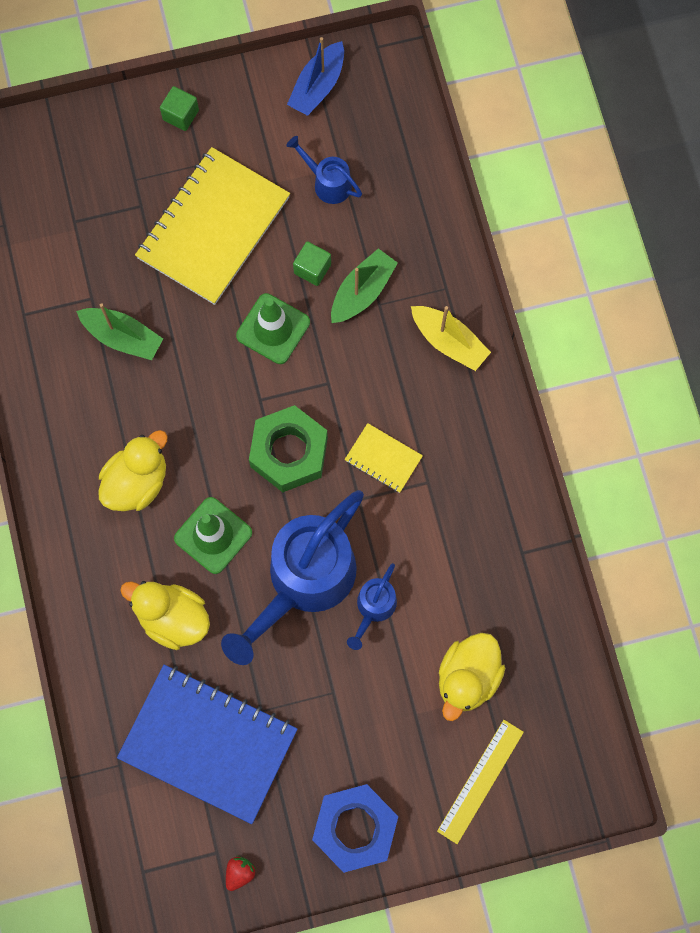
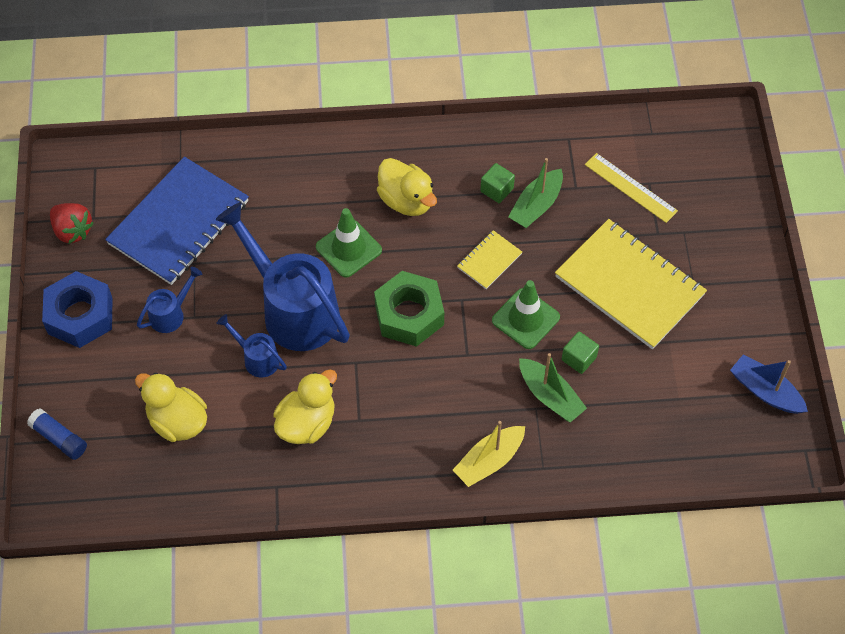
camera: 100 degrees right, 15 degrees down
(173, 618) = (286, 211): yellow duck -> yellow duck (307, 423)
(181, 115) = (744, 275): green cube -> green cube (497, 190)
(240, 872) = (72, 231): red strawberry -> red strawberry, size x1.70
(327, 182) = (663, 384): blue watering can -> blue watering can (171, 314)
(383, 458) = (388, 387): yellow notebook -> yellow notebook (489, 261)
(480, 781) = (88, 416): yellow ruler -> yellow ruler (630, 188)
(514, 806) = (59, 438): none -> blue glue stick

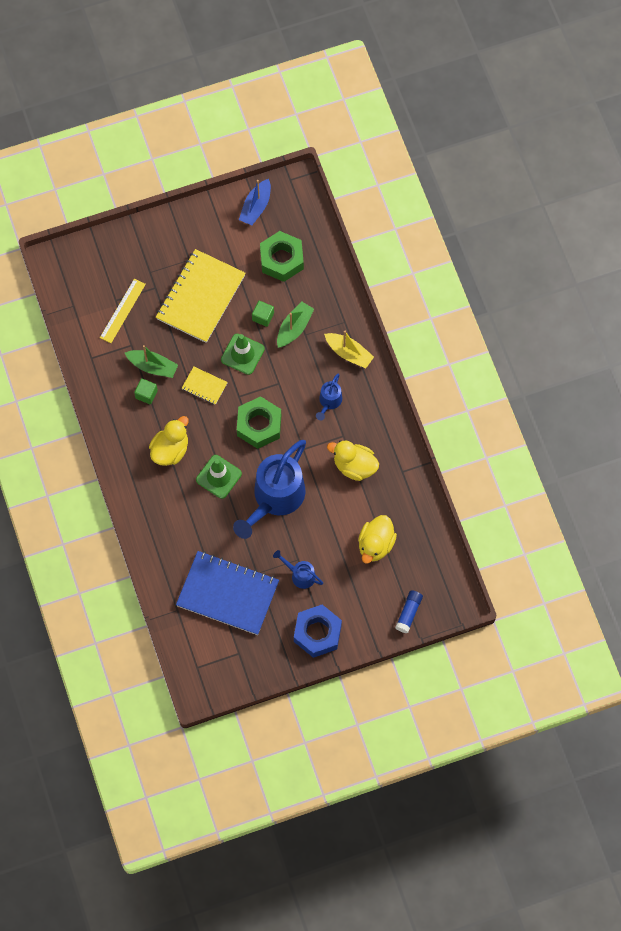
camera: 105 degrees left, 10 degrees up
(72, 231) = (253, 663): red strawberry -> none
(257, 358) = (317, 510): blue watering can -> blue watering can (329, 402)
(667, 405) = (281, 260): none -> green nut

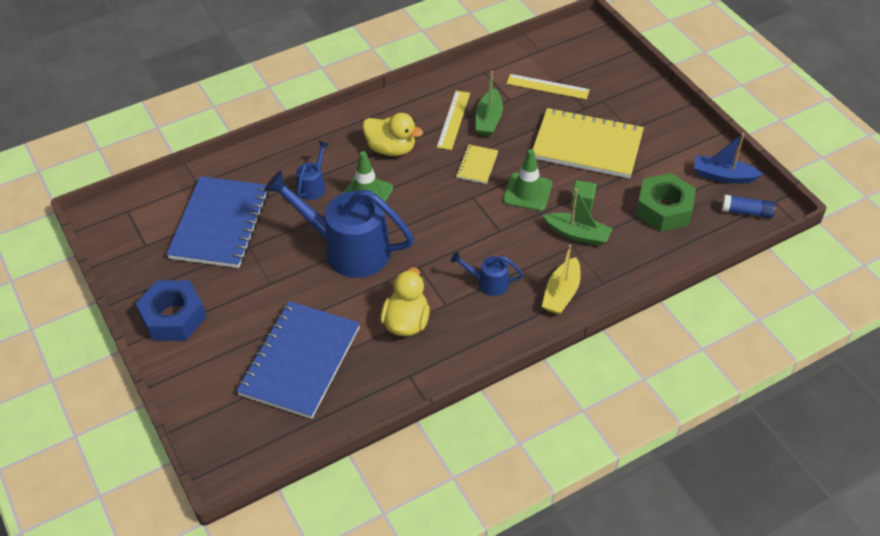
camera: 80 degrees right, 20 degrees down
(146, 394) = (453, 120): green cube -> yellow ruler
(259, 425) = (440, 220): green nut -> none
(300, 575) = (250, 288): blue watering can -> blue watering can (313, 186)
(376, 544) = (300, 361): yellow duck -> blue notebook
(408, 613) = (206, 412): blue glue stick -> blue glue stick (746, 212)

